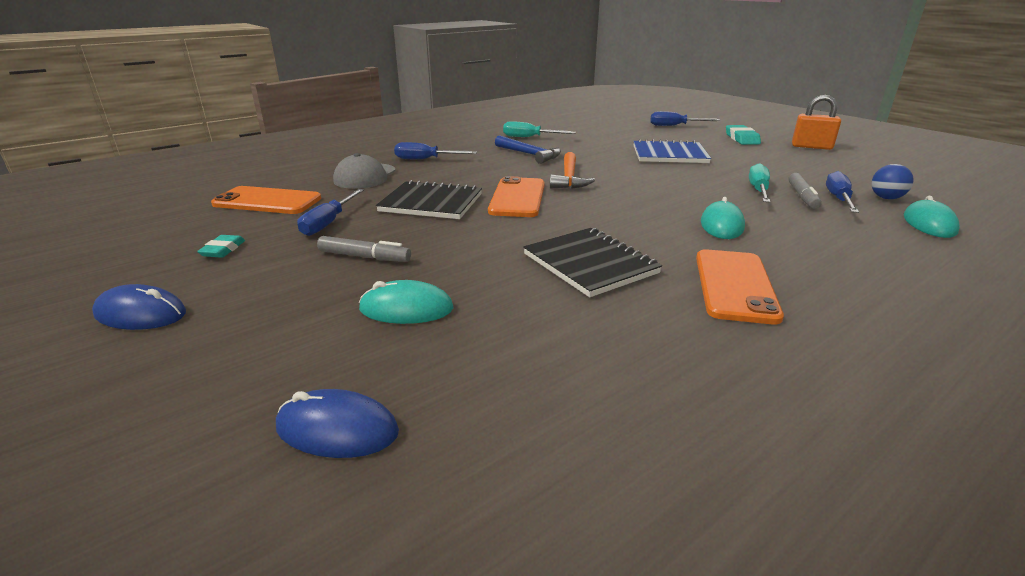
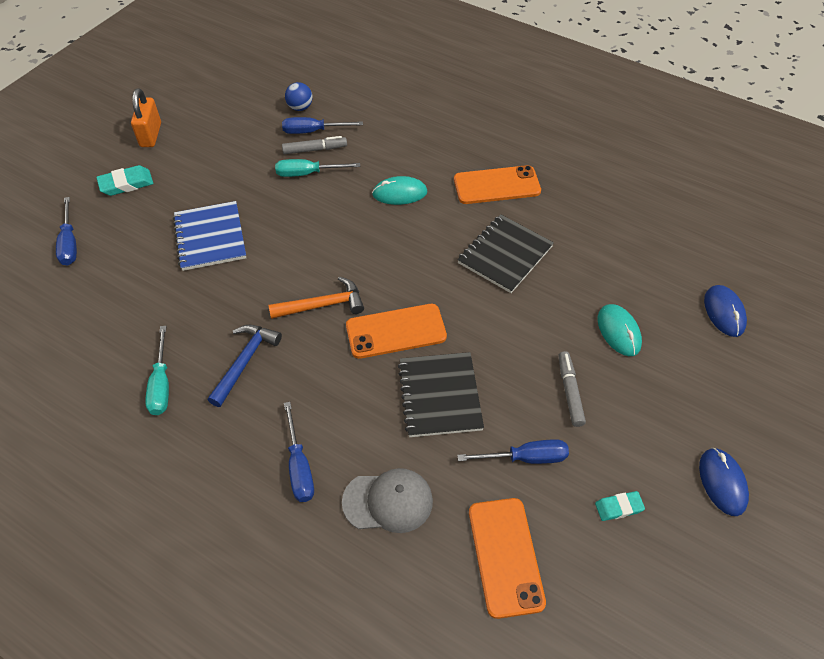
camera: 110 degrees left, 25 degrees up
(929, 224) = (349, 96): turquoise mouse -> none

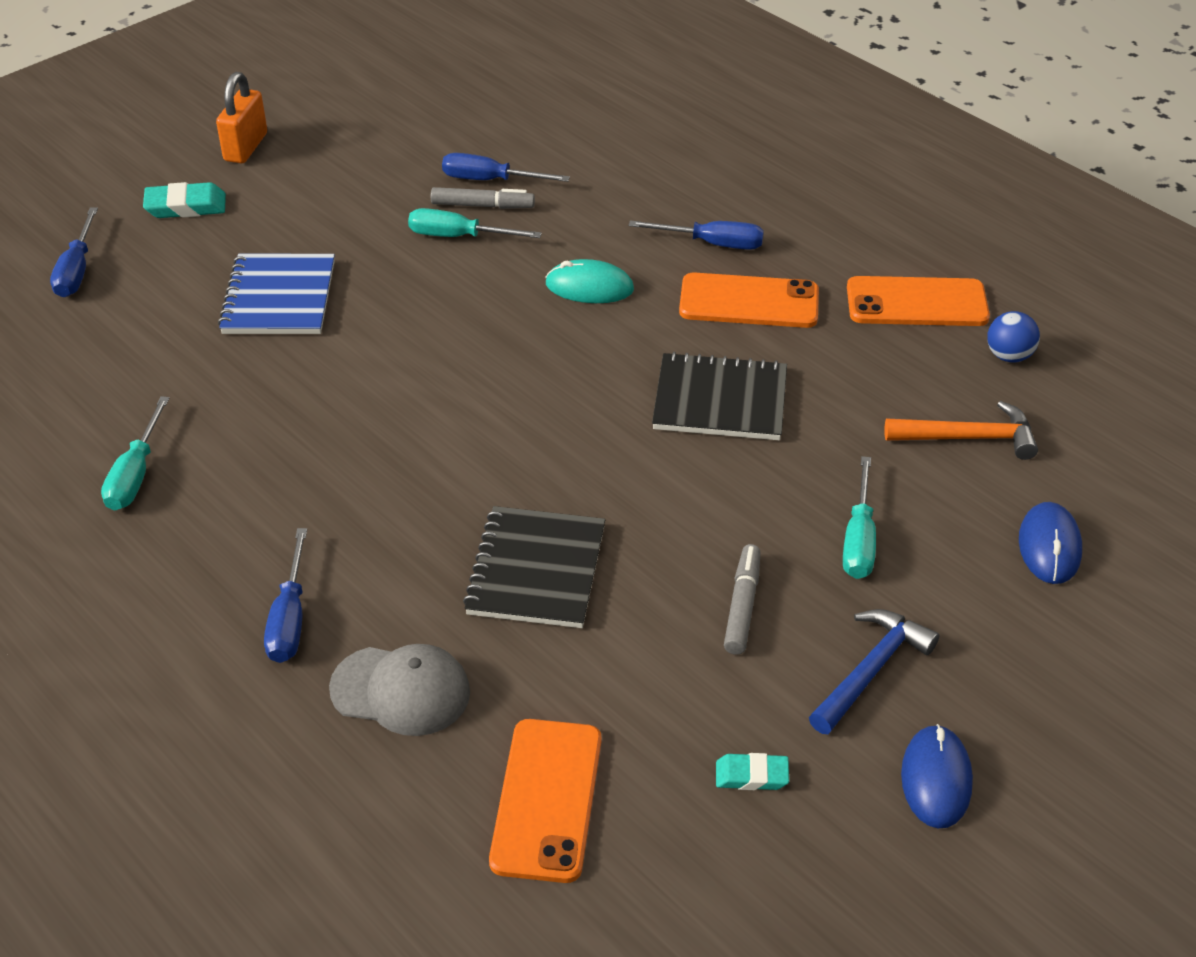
camera: 15 degrees right, 10 degrees down
(245, 361) = (265, 468): blue hammer -> blue hammer (871, 670)
(300, 107) = (483, 144): blue ball -> blue ball (1009, 356)
(323, 305) = (410, 417): orange hammer -> orange hammer (969, 438)
(396, 331) = (505, 472): orange phone -> orange phone (916, 303)
(505, 255) = (720, 400): black notebook -> black notebook turned 45 degrees clockwise
(525, 458) = (633, 679): blue screwdriver -> blue screwdriver (712, 244)
(618, 331) = (859, 539): turquoise mouse -> turquoise screwdriver

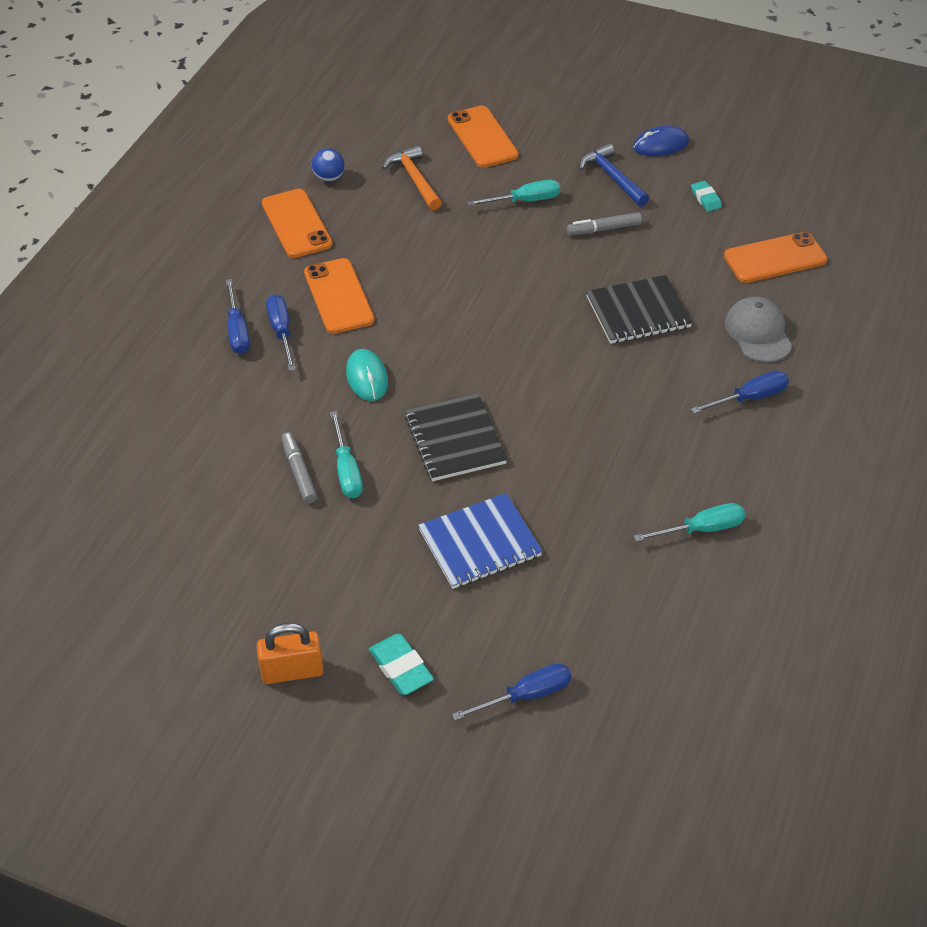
camera: 115 degrees left, 5 degrees up
(490, 180) = (262, 481): blue screwdriver -> blue screwdriver (237, 331)
(720, 400) = (446, 282): black notebook -> black notebook (455, 439)
(871, 670) = (612, 177): blue hammer -> blue hammer turned 45 degrees clockwise
(1049, 546) = (482, 137): blue mouse -> orange phone

